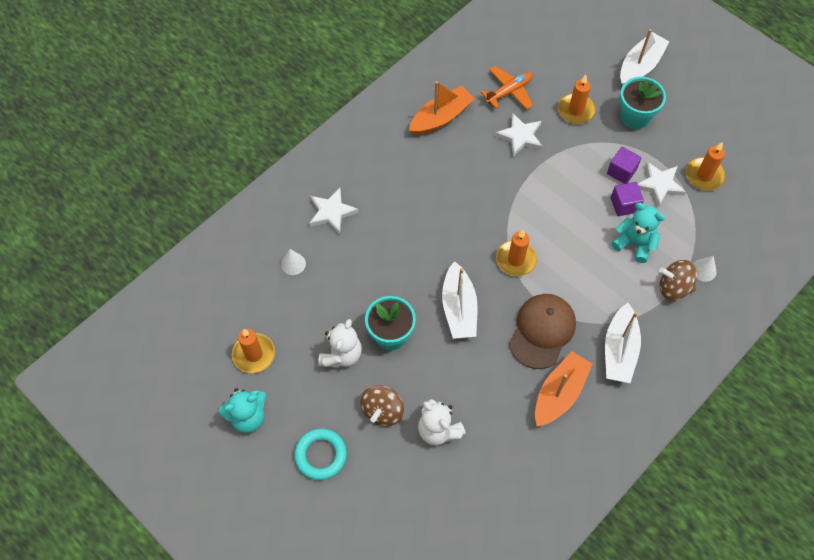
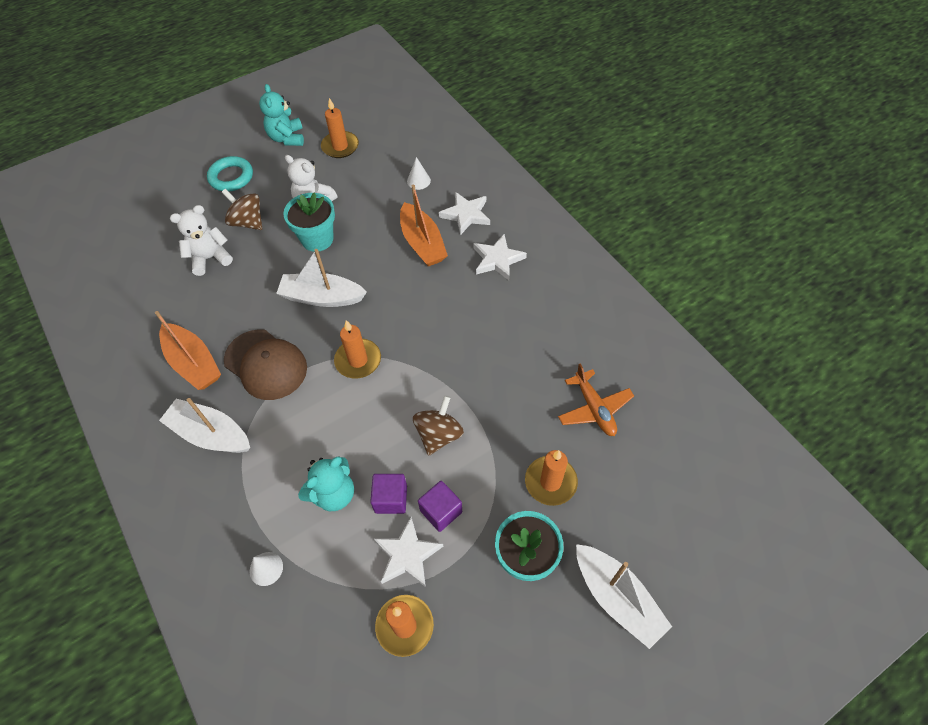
camera: 105 degrees right, 5 degrees down
(441, 117) = (566, 328): orange boat -> orange boat (422, 243)
(520, 137) = (522, 404): white star -> white star (497, 259)
(673, 287) = (258, 521): brown spinning top -> brown spinning top (439, 435)

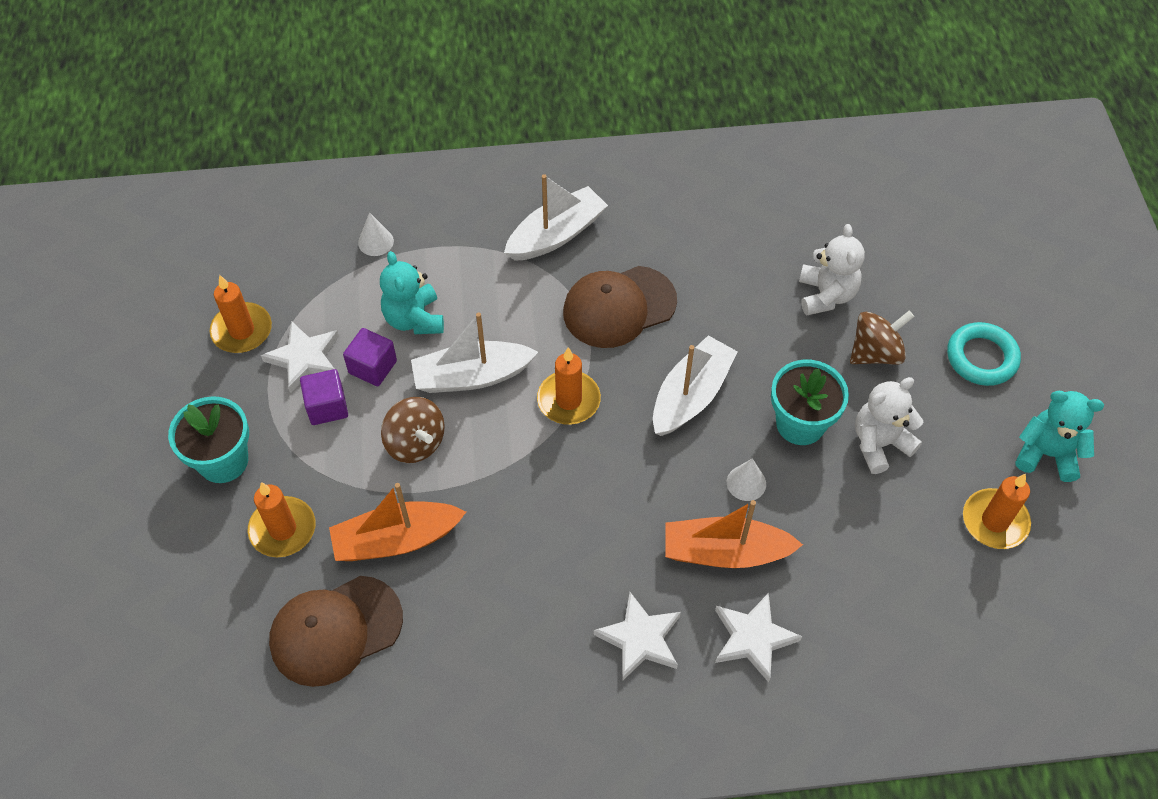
camera: 115 degrees right, 0 degrees up
(193, 363) = (662, 241): orange boat -> orange boat (396, 539)
(418, 181) = (862, 603): white cone -> white cone (746, 483)
(594, 408) = (335, 630): orange plane -> brown cap
(617, 598) = (124, 524): white boat -> white boat (472, 376)

